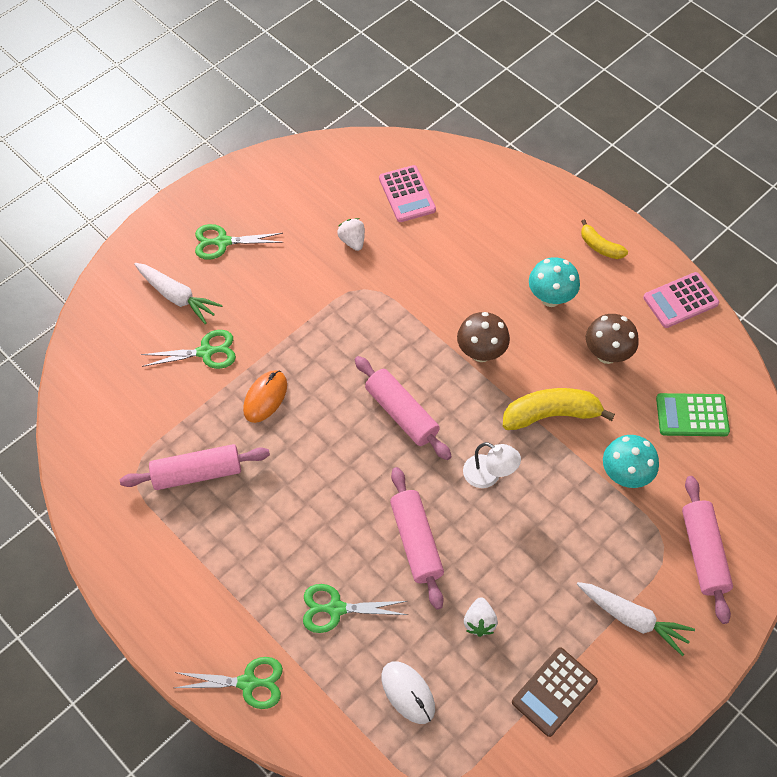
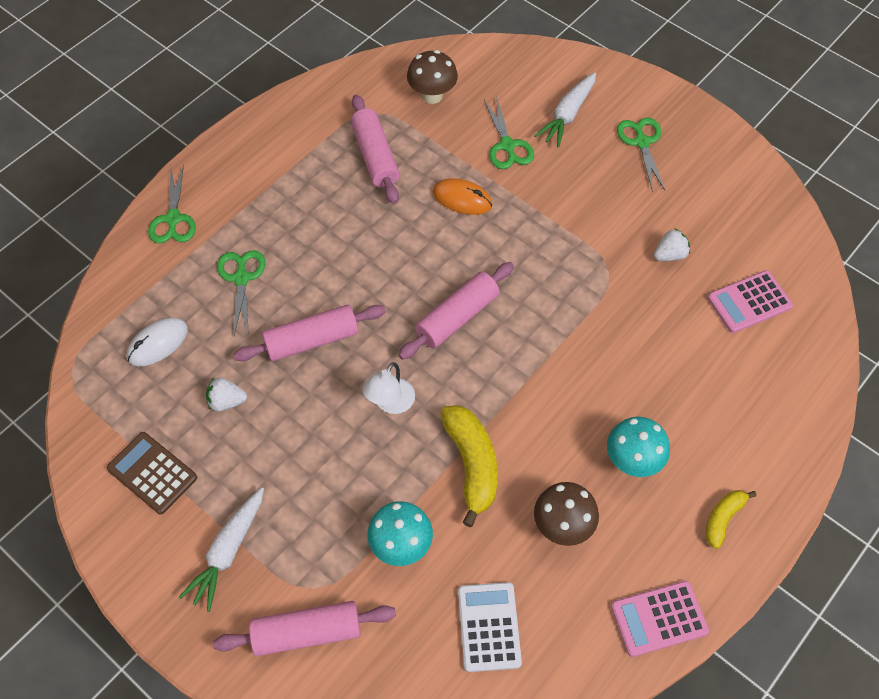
camera: 85 degrees right, 0 degrees up
(481, 353) = (543, 389): brown mushroom -> brown mushroom (432, 96)
(680, 300) = (659, 619): pink calculator -> pink calculator turned 75 degrees counterclockwise
(692, 415) = (489, 627): green calculator -> white calculator

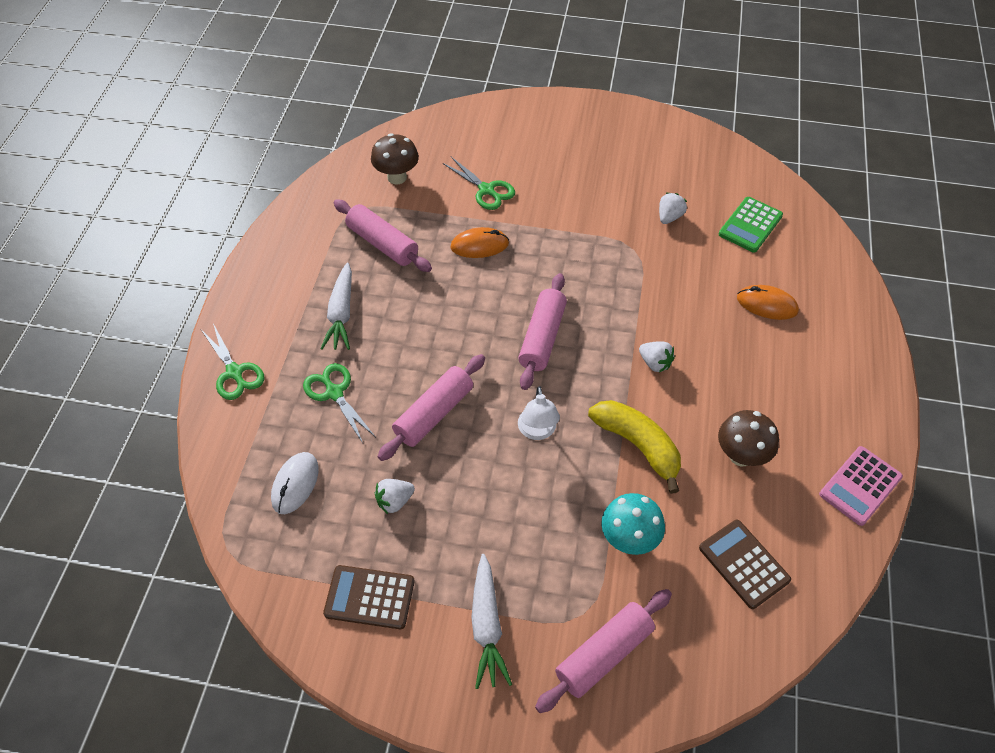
camera: 30 degrees left, 5 degrees down
(489, 627) = (743, 564): white calculator -> brown calculator
(546, 395) = (655, 363): none -> white strawberry
(567, 115) = (517, 148): white carrot -> white carrot (341, 313)
(632, 461) = (755, 380): turquoise mushroom -> none
(642, 142) = (588, 145): green scissors -> none
(703, 392) = (767, 305): none -> orange mouse
(723, 518) = (848, 388): yellow banana -> none
(749, 302) = (750, 225): pink calculator -> green calculator

